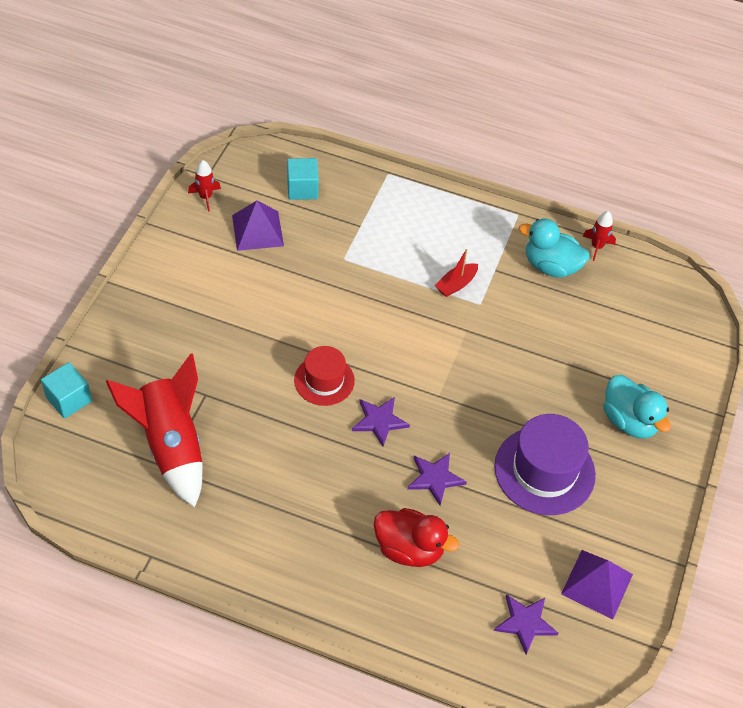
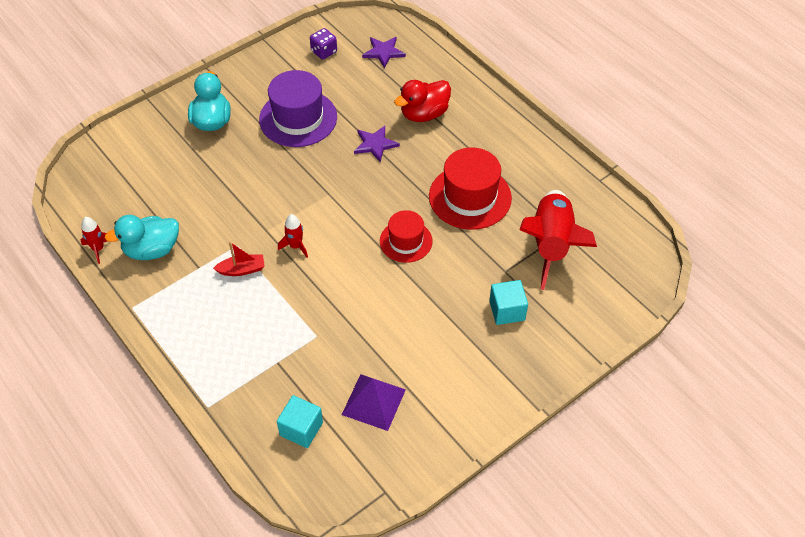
camera: 145 degrees left, 0 degrees up
(69, 399) = (617, 314): turquoise cube -> turquoise cube (507, 310)
(205, 197) = (401, 465): red rocket -> red rocket (295, 246)
(288, 461) = (470, 197): none -> red hat
(379, 421) = (385, 195): purple star -> none
(409, 549) = (424, 114): red duck -> red duck turned 90 degrees counterclockwise
(551, 266) = (152, 250): turquoise duck -> turquoise duck turned 105 degrees clockwise
(597, 584) = (324, 52): purple pyramid -> purple dice

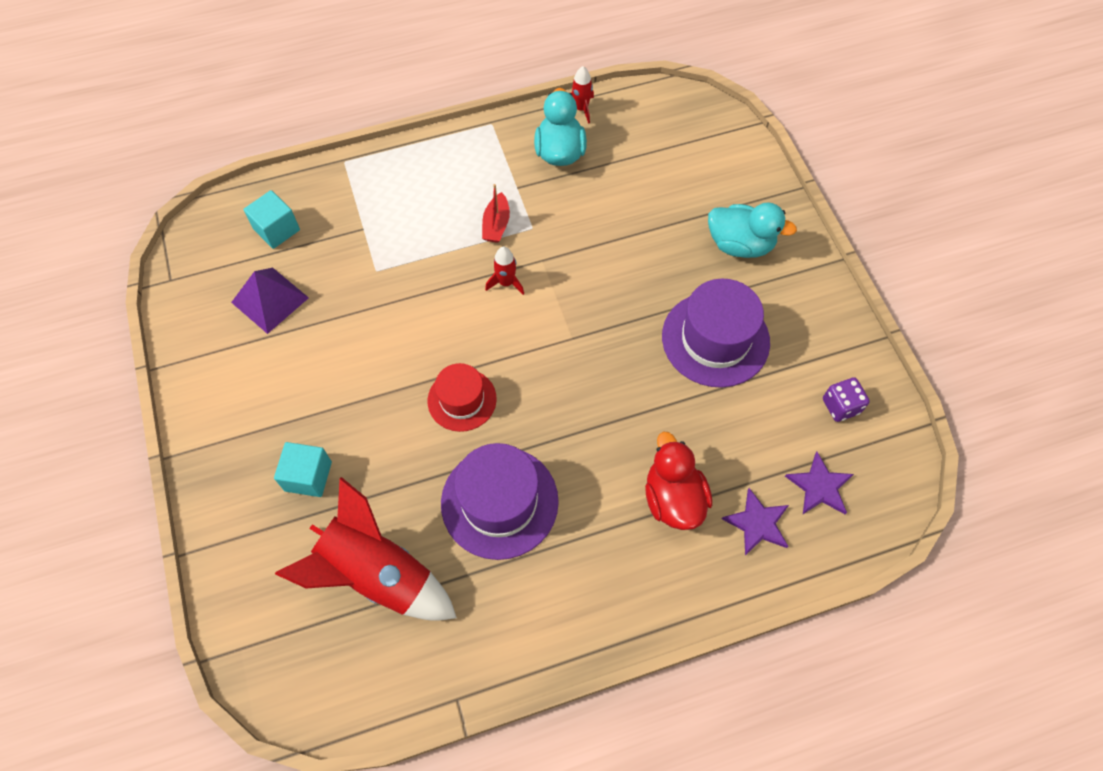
camera: 110 degrees right, 10 degrees up
(375, 144) = (636, 416): purple star -> purple star (757, 523)
(470, 197) = (499, 502): red hat -> purple hat

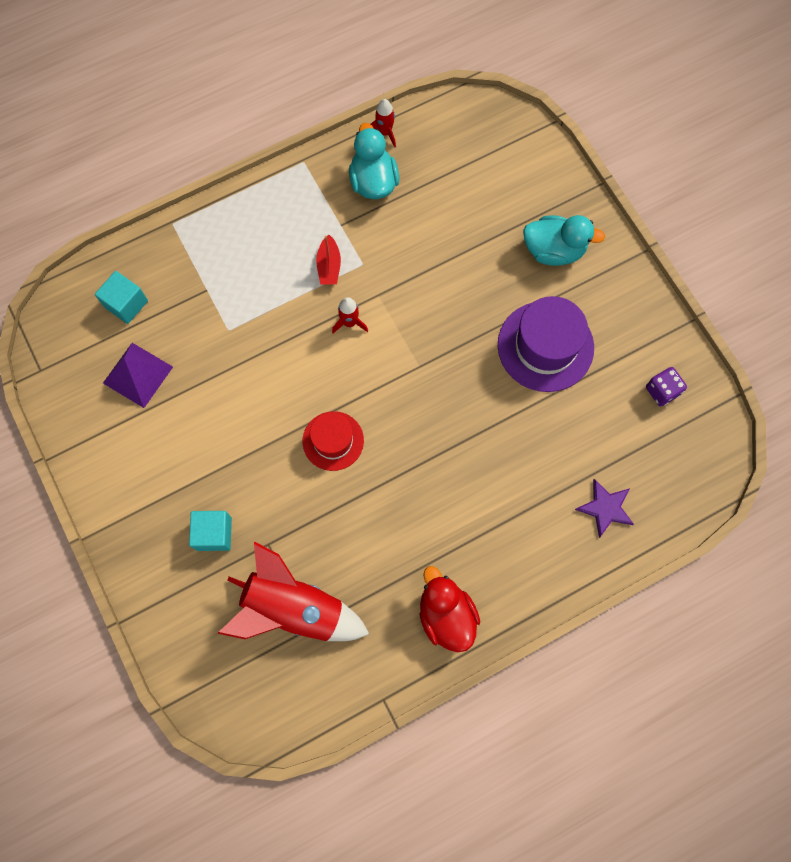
camera: 10 degrees left, 10 degrees up
(499, 502) = (384, 527): purple hat -> none
(673, 498) = (531, 498): red duck -> red duck (446, 615)
(819, 486) = (653, 466): purple star -> none

